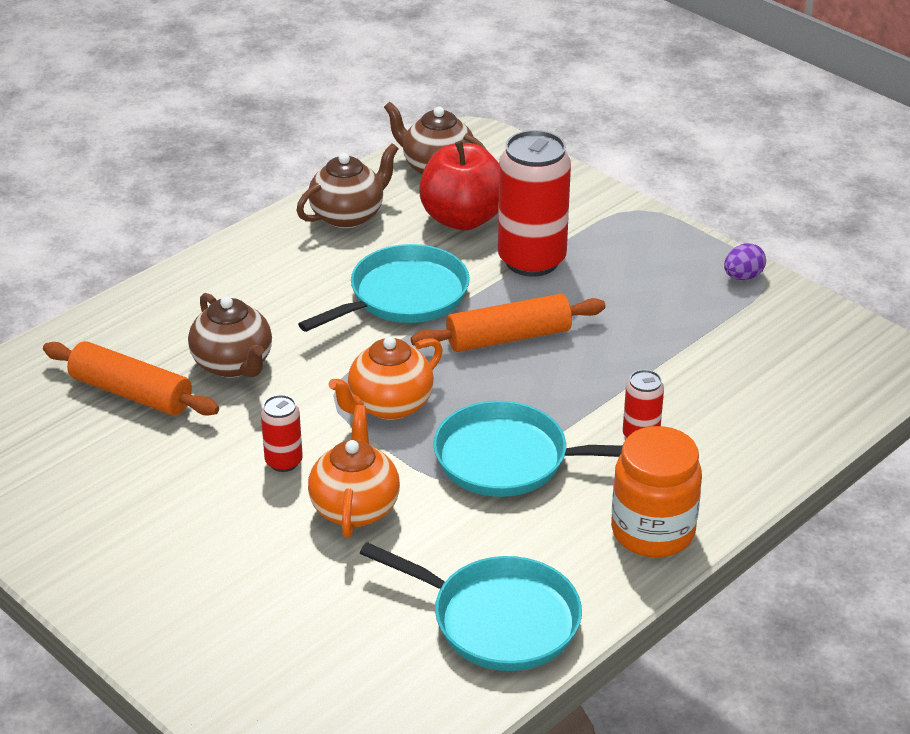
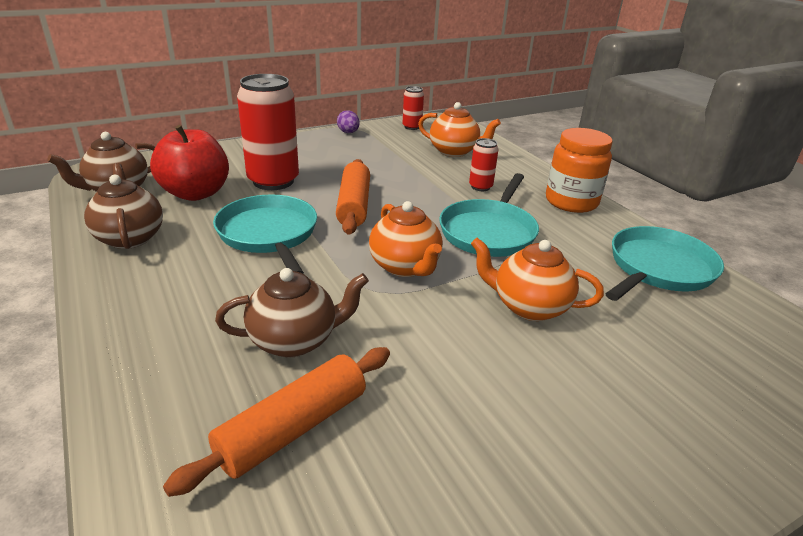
camera: 75 degrees left, 5 degrees down
(284, 462) = (457, 334): red can -> red can (412, 127)
(755, 392) = (454, 151): none -> orange teapot

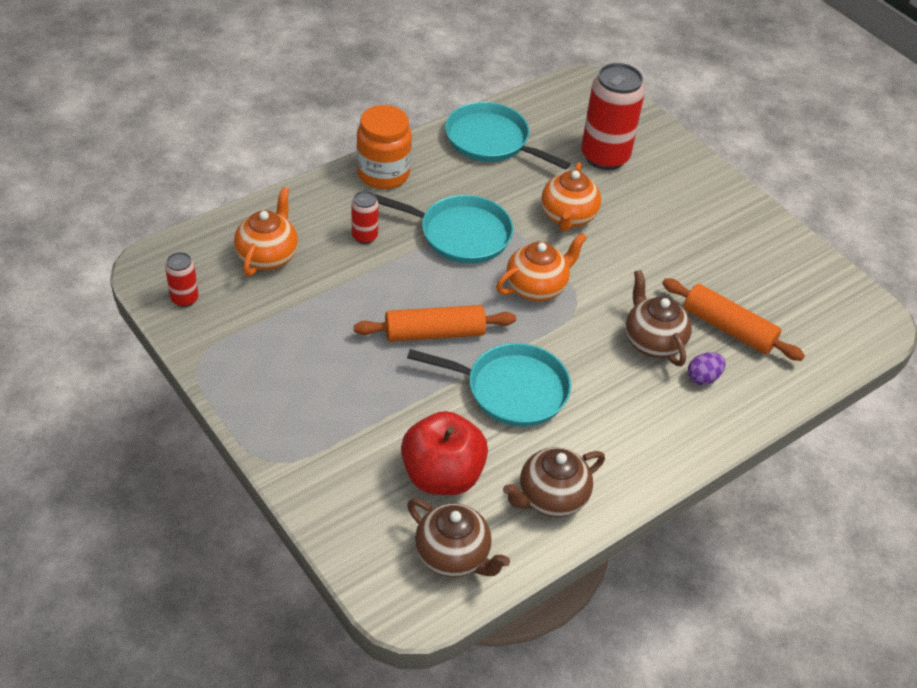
camera: 100 degrees left, 15 degrees up
(269, 234) = (511, 389): turquoise pan -> turquoise pan turned 135 degrees counterclockwise
(273, 181) = (392, 412): red can -> red can (605, 157)
(348, 132) = (218, 363): purple egg -> purple egg (703, 378)

